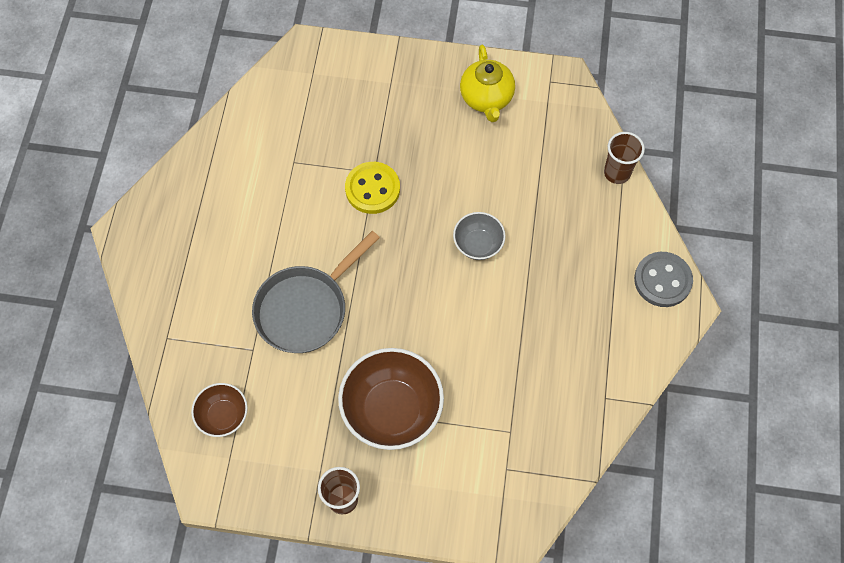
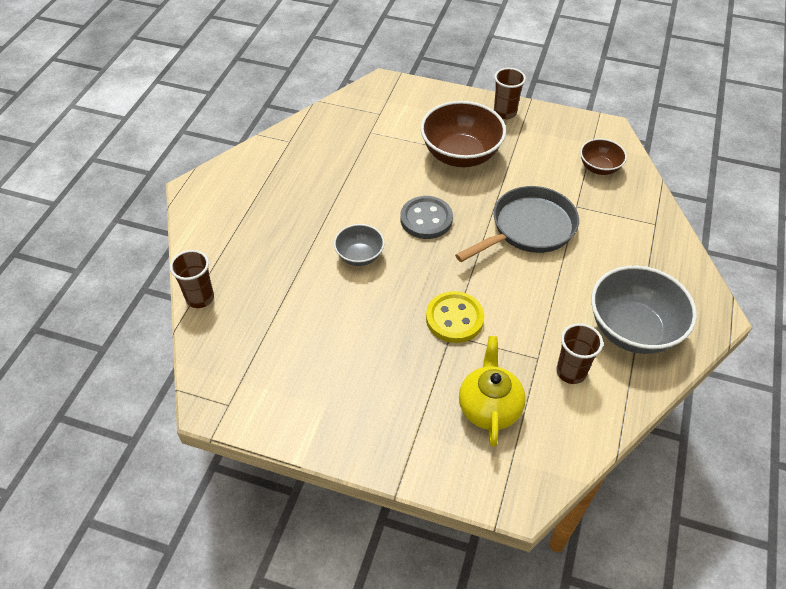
camera: 170 degrees left, 15 degrees down
(205, 203) = (633, 330): none -> grey bowl
(264, 153) = (571, 372): none -> brown cup
(486, 98) = (308, 396): yellow teapot -> yellow teapot (489, 407)
(662, 280) = (203, 207): grey button -> grey button (426, 219)

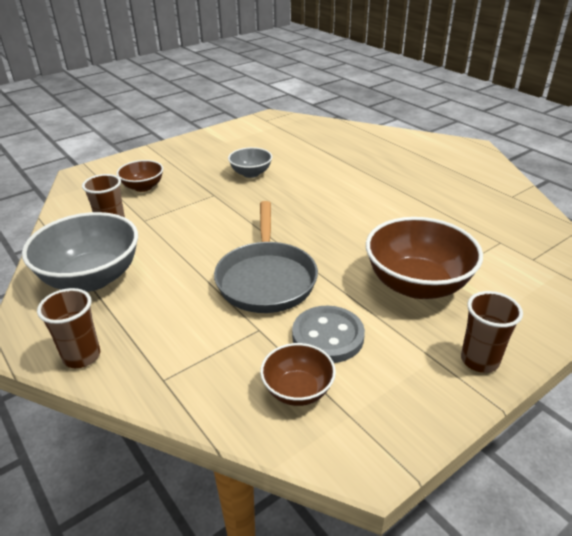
camera: 125 degrees right, 15 degrees down
(200, 298) = (355, 128): brown cup -> brown cup (82, 356)
(359, 256) = (331, 185): grey bowl -> grey bowl (251, 173)
(426, 219) = (340, 227): grey button -> grey button (328, 336)
(454, 318) = (224, 201): yellow button -> none
(489, 407) = (143, 187): yellow teapot -> brown bowl

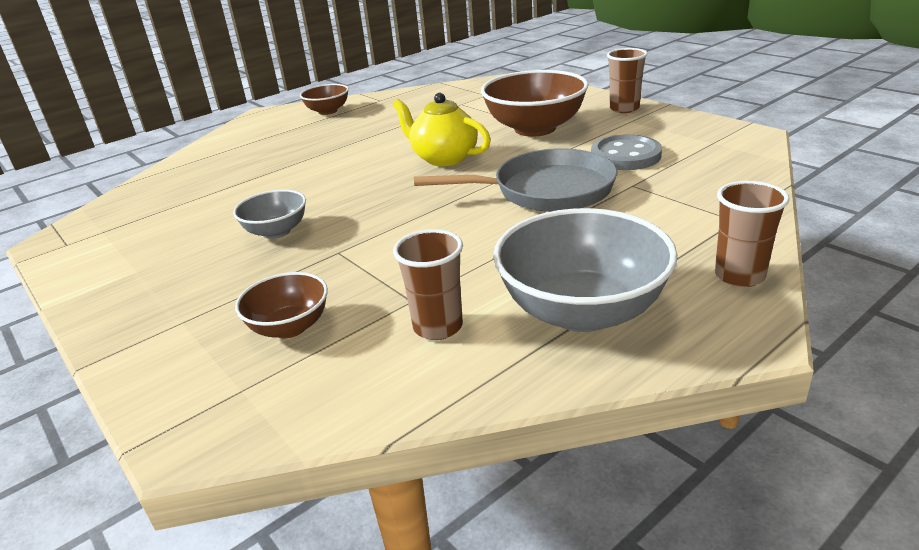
camera: 90 degrees left, 5 degrees down
(297, 390) = (701, 161): brown bowl -> brown bowl (328, 111)
(351, 231) = (444, 158): none -> yellow teapot

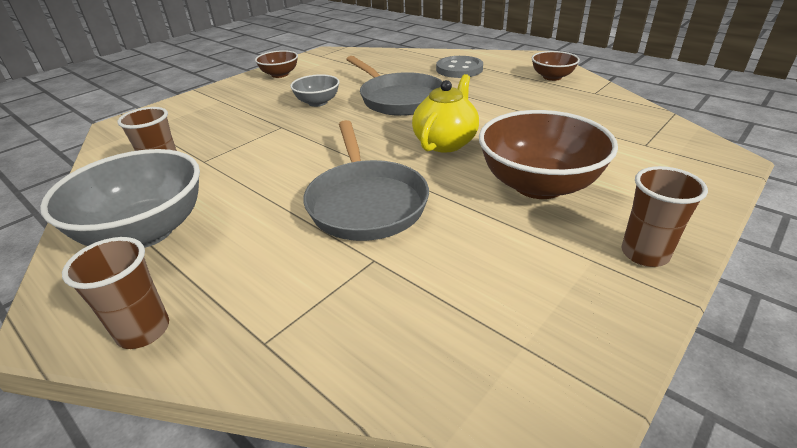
camera: 80 degrees right, 5 degrees up
(290, 327) = (196, 128): brown bowl -> brown bowl (280, 74)
(314, 181) = (398, 99): none -> grey pan
(625, 156) = (460, 255): grey button -> grey button (459, 69)

